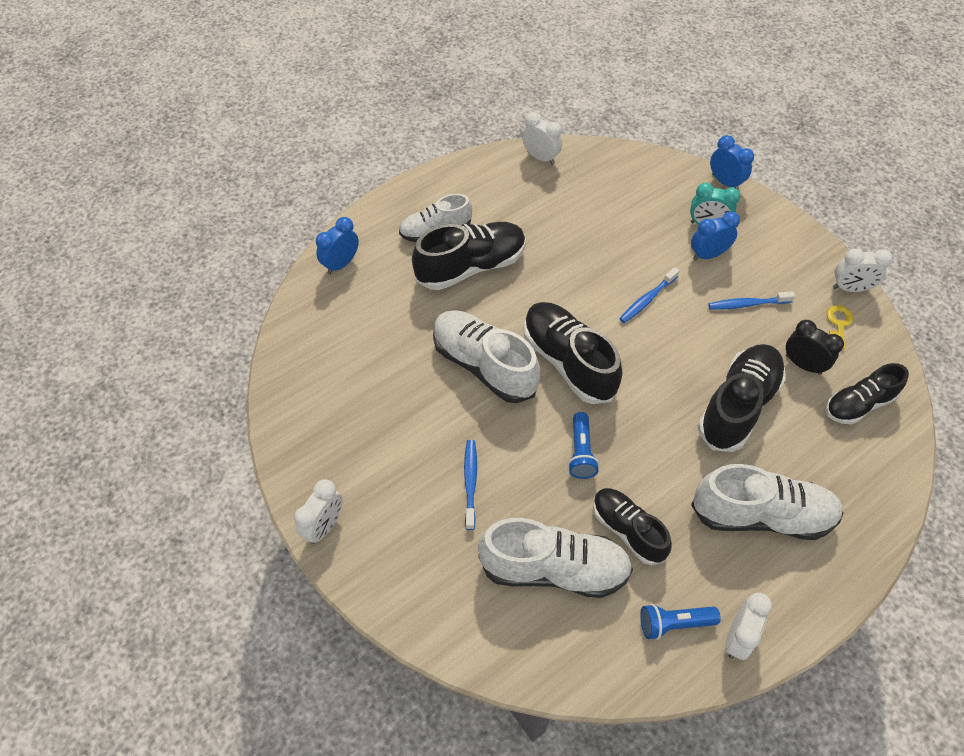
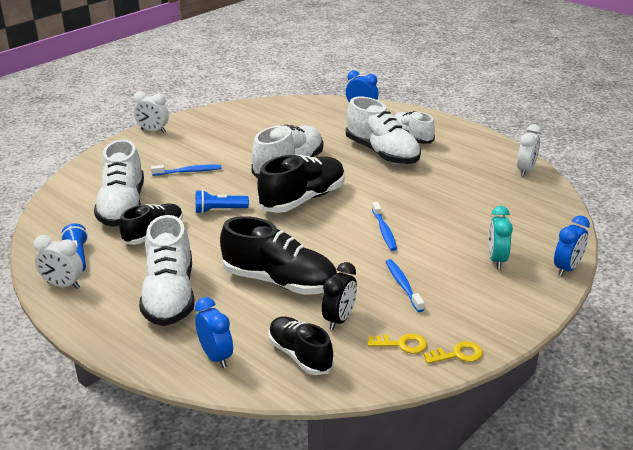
camera: 80 degrees right, 25 degrees down
(471, 267) = (382, 153): black shoe -> white shoe
(647, 299) = (384, 231): blue toothbrush -> blue toothbrush turned 135 degrees counterclockwise
(708, 255) = (456, 261): blue clock -> blue clock (216, 357)
(850, 288) = (458, 354): white clock -> yellow key

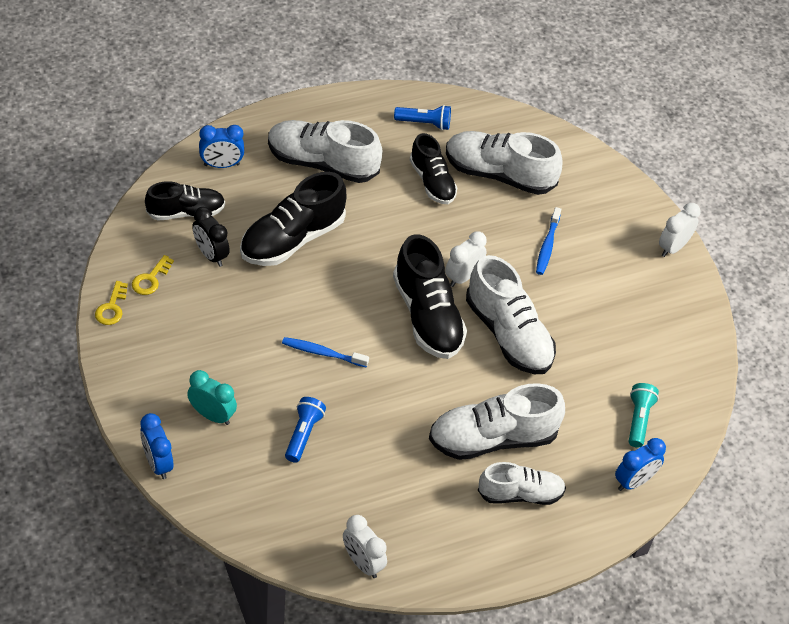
camera: 110 degrees right, 20 degrees up
(63, 285) = (384, 105): white clock -> white clock (462, 277)
(219, 210) = (446, 242): blue flashlight -> blue flashlight (303, 434)
(314, 116) = (638, 420): none -> turquoise flashlight
(403, 285) = (225, 321): blue toothbrush -> none

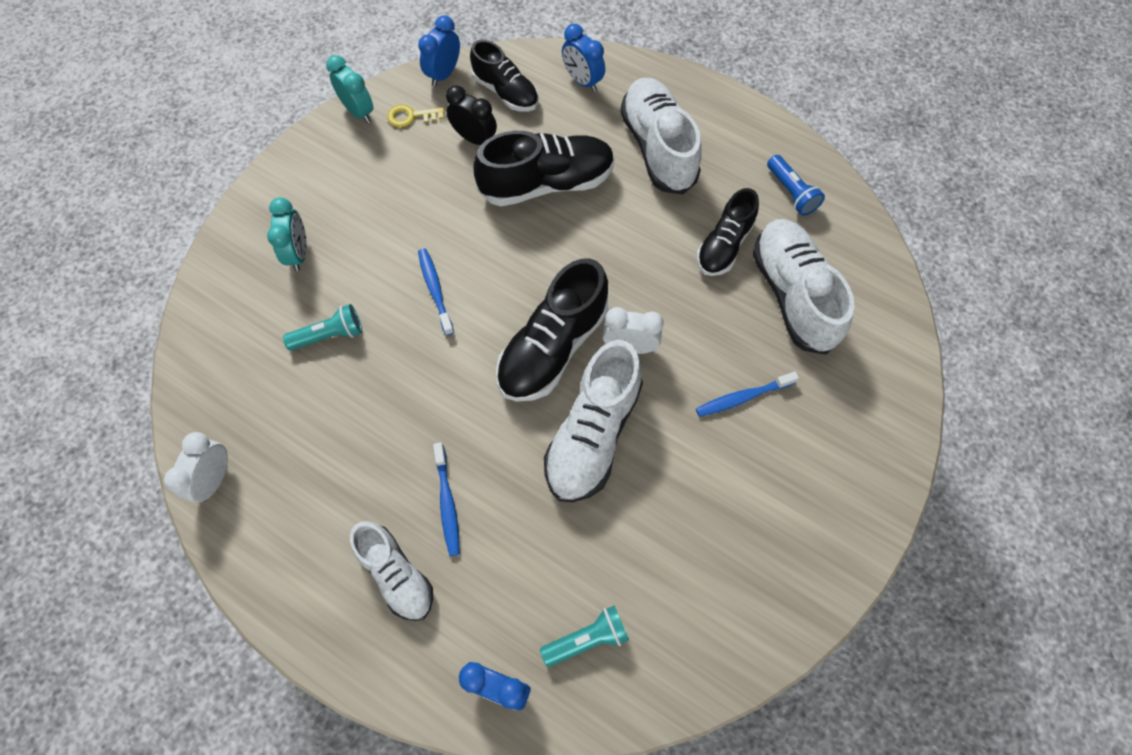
camera: 60 degrees right, 15 degrees up
(111, 308) = (358, 111): yellow key -> turquoise clock
(157, 463) = (218, 248): blue clock -> blue clock (444, 74)
(211, 255) = (474, 139): black clock -> black clock turned 105 degrees clockwise
(292, 239) = (547, 183): black shoe -> black shoe turned 150 degrees clockwise
(303, 434) = (329, 335): blue flashlight -> turquoise flashlight
(492, 439) = (447, 503): white shoe -> blue toothbrush
(673, 247) = (864, 526): white clock -> none

